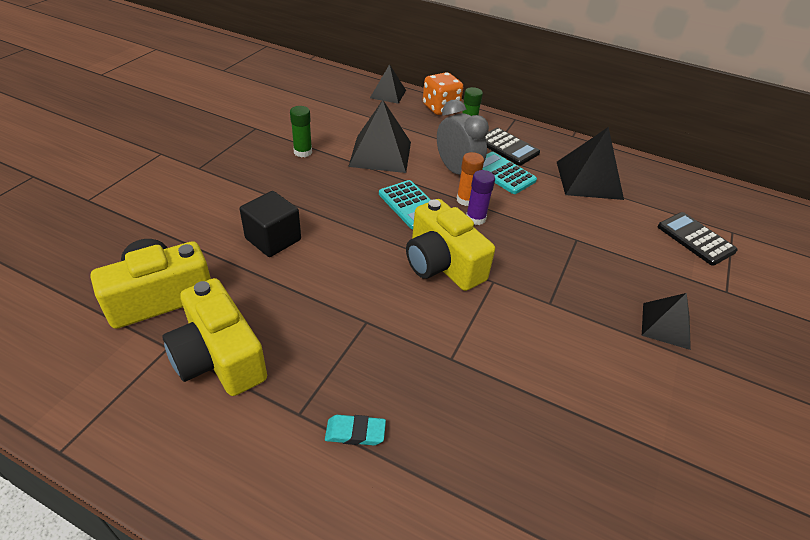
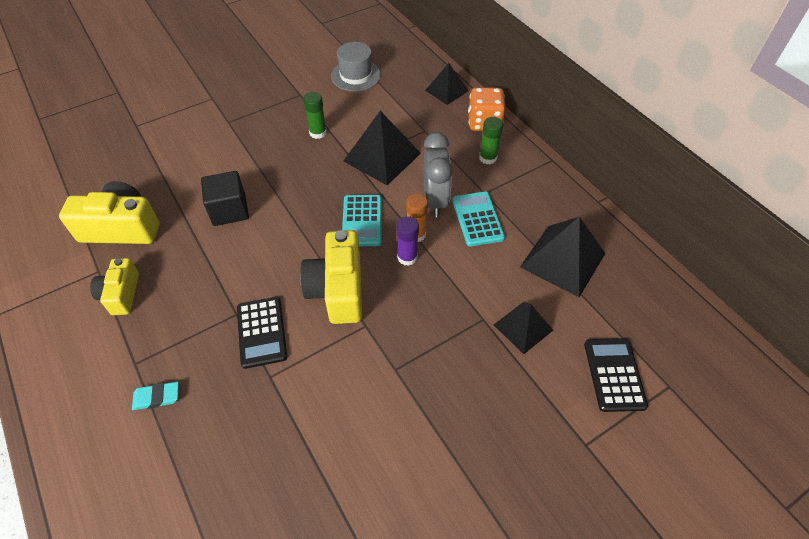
camera: 35 degrees right, 10 degrees up
(219, 357) = (121, 294): yellow camera -> yellow camera, size x0.61
(296, 101) = (356, 75): none -> grey hat
(355, 432) = (157, 397): turquoise eraser -> turquoise eraser turned 45 degrees counterclockwise
(507, 147) = (511, 191): black calculator -> black calculator (262, 332)
(666, 325) = (482, 445): black pyramid -> black pyramid (523, 327)

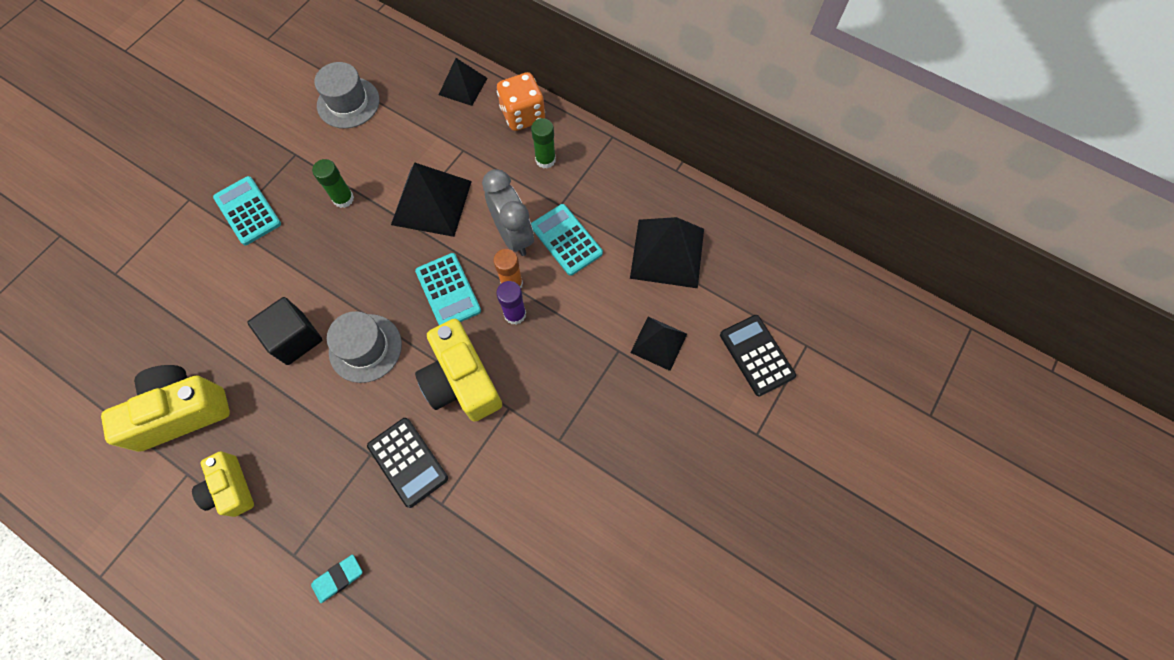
camera: 25 degrees left, 15 degrees up
(246, 118) = (247, 211): none -> turquoise calculator
(276, 236) = (365, 348): none -> grey hat

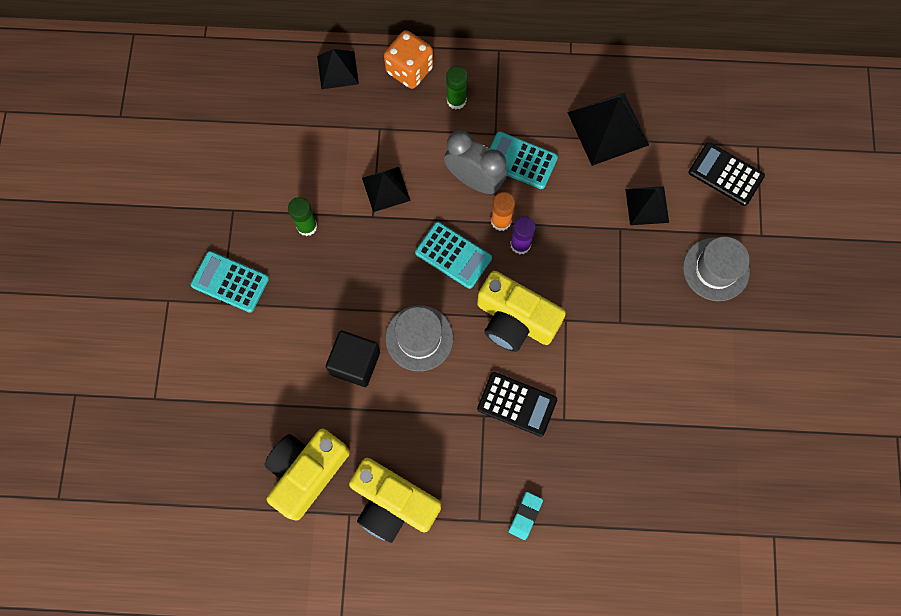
camera: 30 degrees left, 5 degrees up
(231, 488) = (393, 503): yellow camera -> yellow camera, size x1.63
(348, 103) = (245, 138): grey hat -> grey hat (716, 269)
(431, 202) = (386, 189): black pyramid -> black pyramid, size x0.61

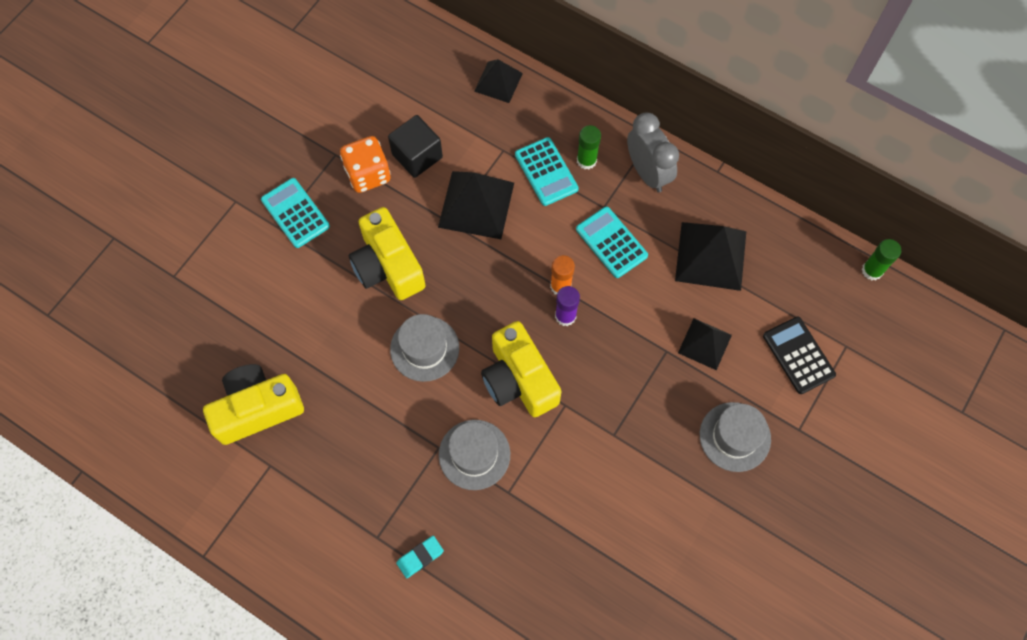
camera: 30 degrees right, 5 degrees down
(307, 226) = (388, 201): green glue stick -> green glue stick (872, 270)
(355, 363) = (356, 339): black cube -> black cube (417, 156)
(386, 189) = (476, 205): black pyramid -> black pyramid, size x1.63
(393, 503) = (312, 478): yellow camera -> yellow camera (388, 266)
(409, 70) = (561, 113): orange dice -> orange dice (368, 174)
(453, 255) = (499, 293): turquoise calculator -> turquoise calculator (546, 172)
(474, 180) = (559, 238): grey clock -> grey clock (647, 173)
(517, 404) = (474, 454): black calculator -> grey hat

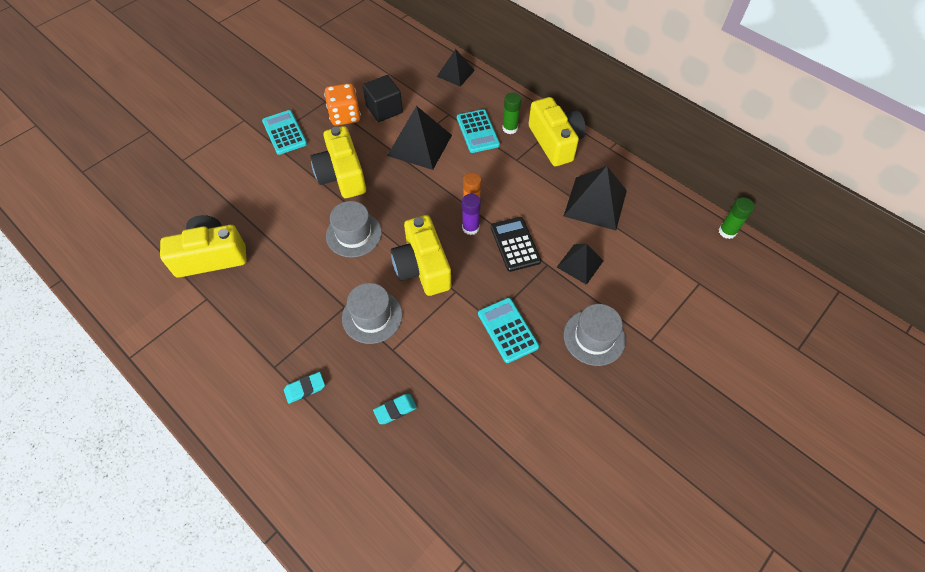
camera: 10 degrees right, 10 degrees down
(528, 564) = (395, 410): none -> turquoise eraser
(611, 242) = (517, 183): turquoise calculator -> turquoise calculator (507, 330)
(647, 173) = (555, 142): grey clock -> yellow camera
(798, 355) = (657, 284): black calculator -> black calculator (515, 244)

